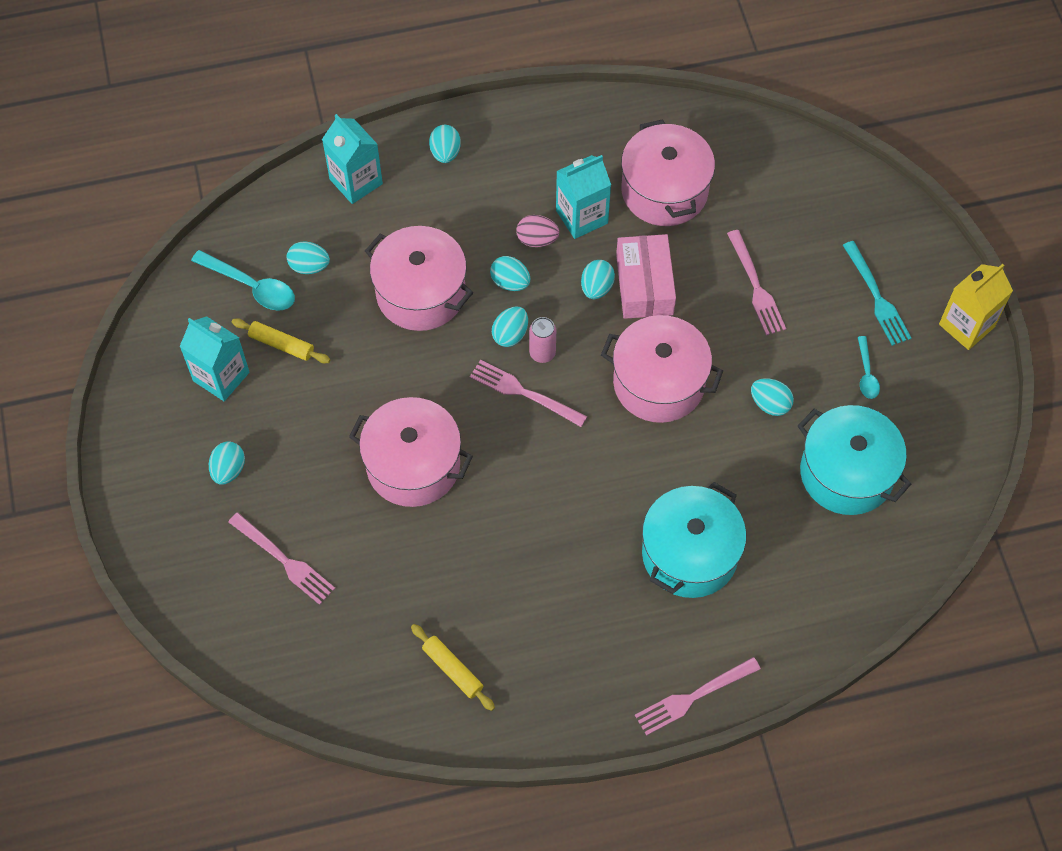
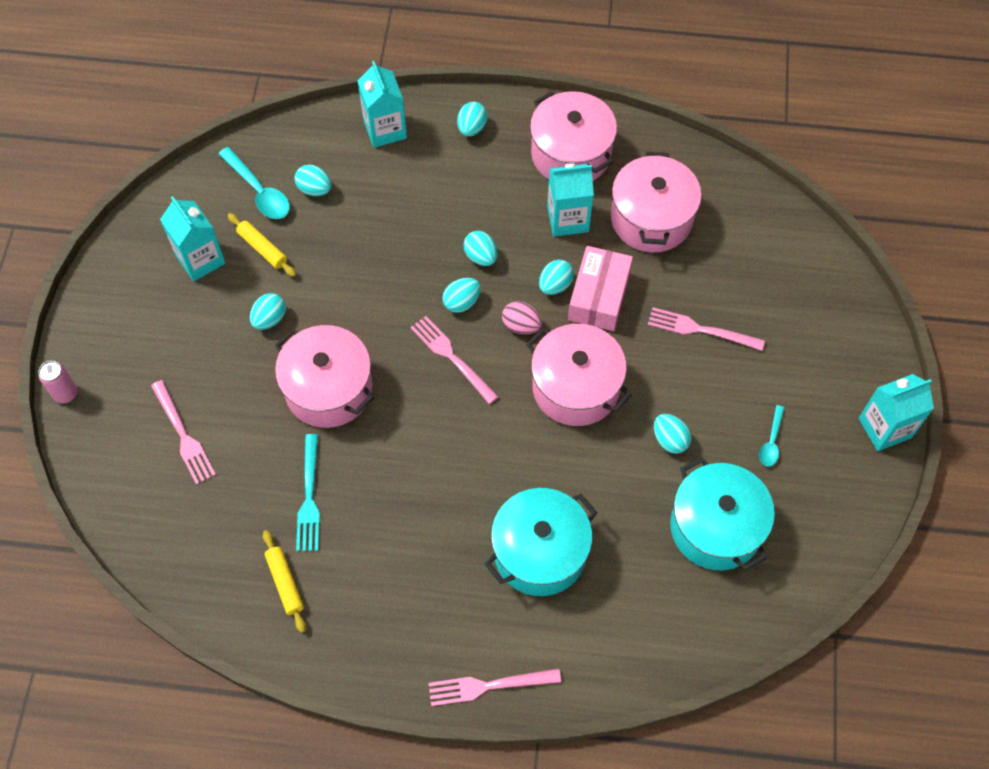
camera: 20 degrees right, 0 degrees up
(228, 470) = (171, 341): turquoise egg -> turquoise egg (269, 319)
(421, 293) = (399, 242): pink pot -> pink pot (571, 154)
(537, 239) = (520, 227): pink egg -> pink egg (521, 326)
(542, 353) = (483, 327): pink can -> pink can (66, 394)
(756, 287) = (700, 330): pink fork -> pink fork turned 105 degrees clockwise
(877, 297) = (809, 375): turquoise fork -> turquoise fork (309, 498)
(966, 325) = (884, 428): yellow carton -> turquoise carton

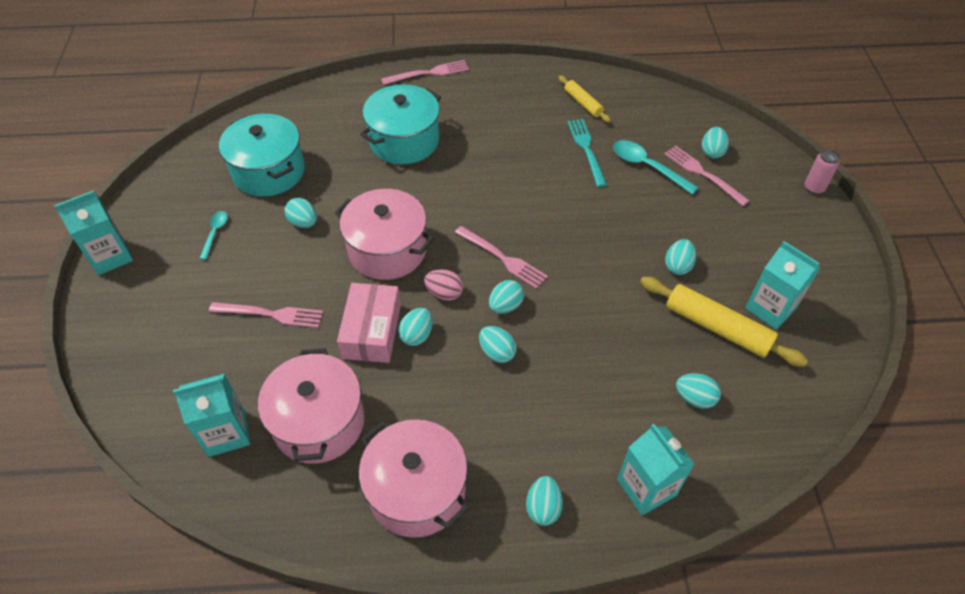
camera: 170 degrees right, 10 degrees down
(155, 467) = (712, 152): none -> turquoise egg
(259, 191) = (752, 386): turquoise spoon -> turquoise spoon (647, 167)
(262, 248) = (717, 327): yellow rolling pin -> yellow rolling pin, size x1.72
(328, 389) = (601, 220): pink pot -> none
(568, 219) = (411, 407): turquoise carton -> turquoise carton (226, 433)

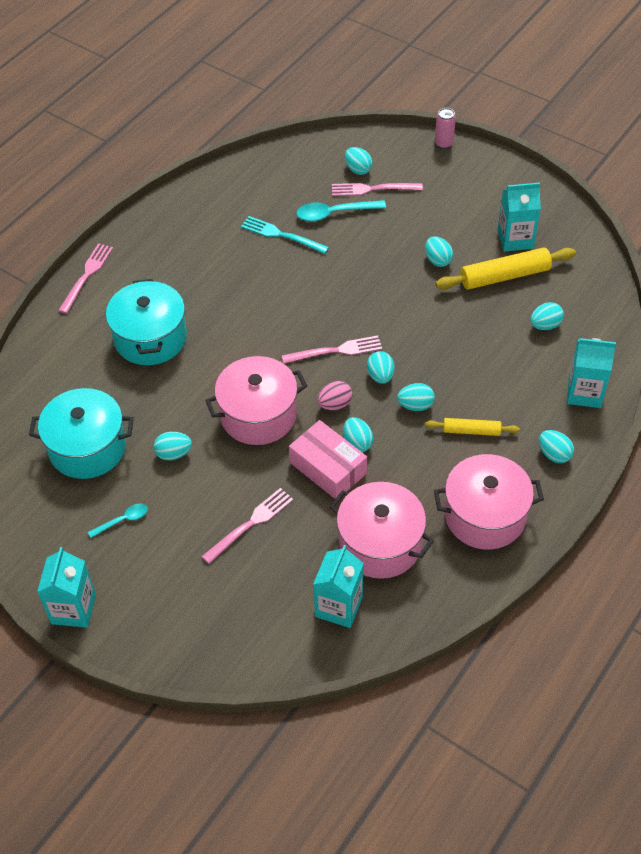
camera: 50 degrees left, 0 degrees up
(215, 233) = (123, 520): turquoise spoon -> turquoise spoon turned 105 degrees clockwise
(583, 103) = (231, 205): yellow rolling pin -> yellow rolling pin (471, 431)

